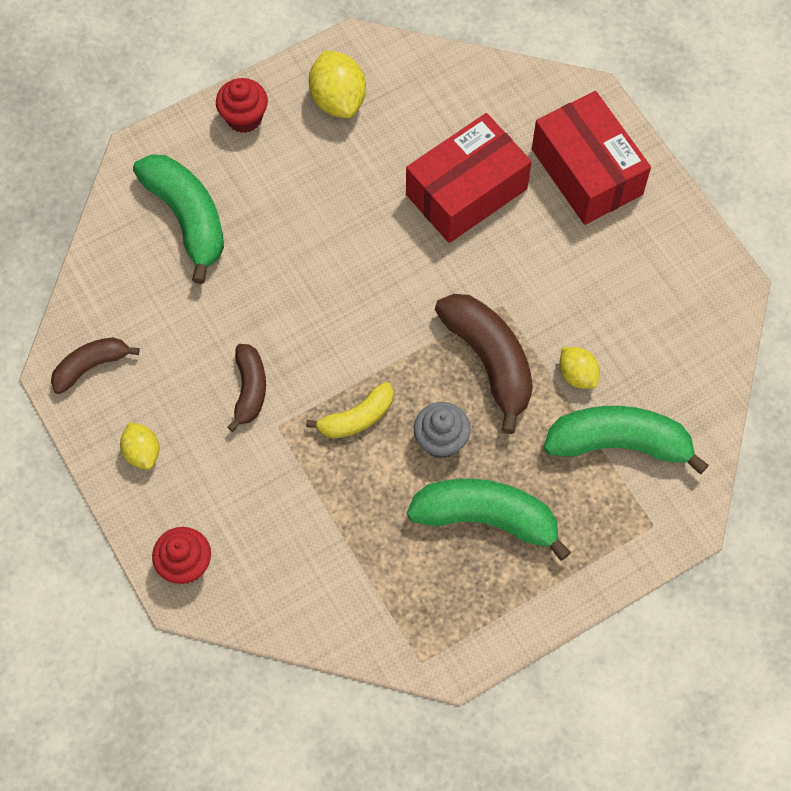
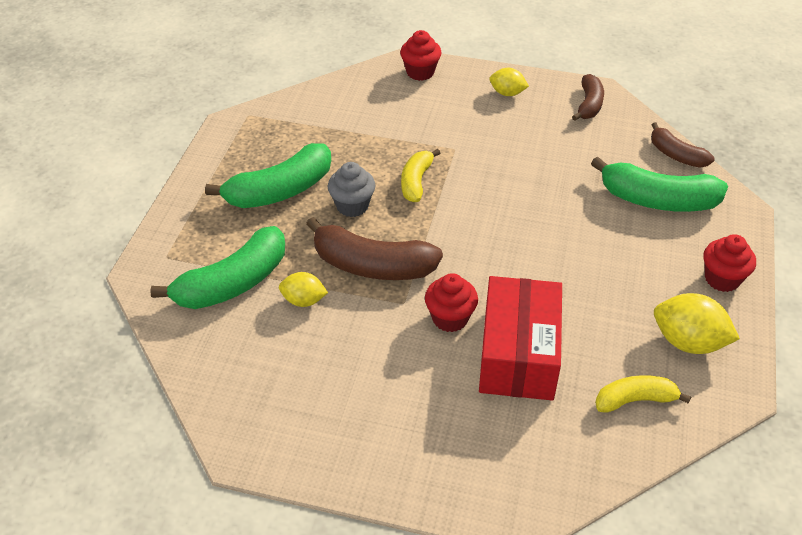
camera: 135 degrees right, 20 degrees down
(250, 389) = (494, 152): brown banana -> brown banana (676, 155)
(429, 97) = (635, 400): none -> yellow banana
(481, 261) = (450, 318): none -> red cupcake
(587, 172) = (450, 445): red box -> none

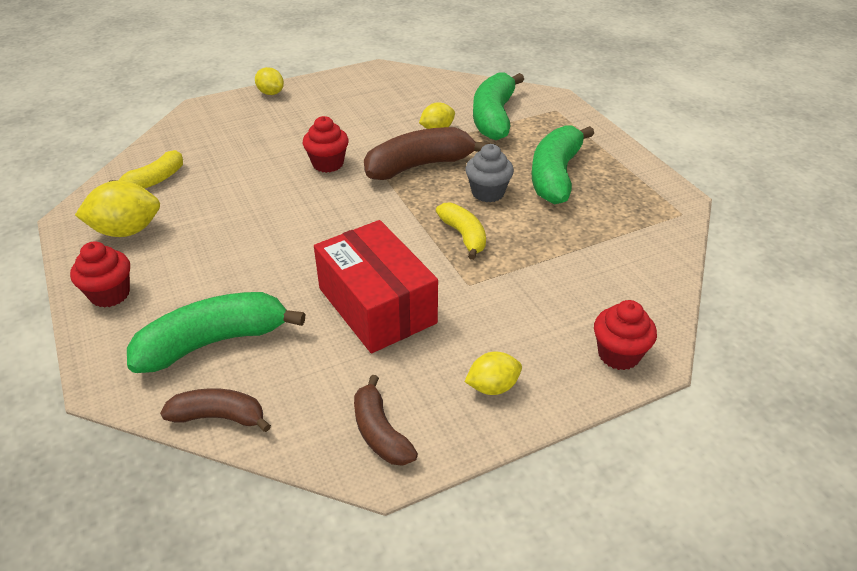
camera: 140 degrees right, 5 degrees down
(413, 489) = (271, 93): none -> yellow lemon
(518, 354) = (259, 167): red box -> red box (376, 305)

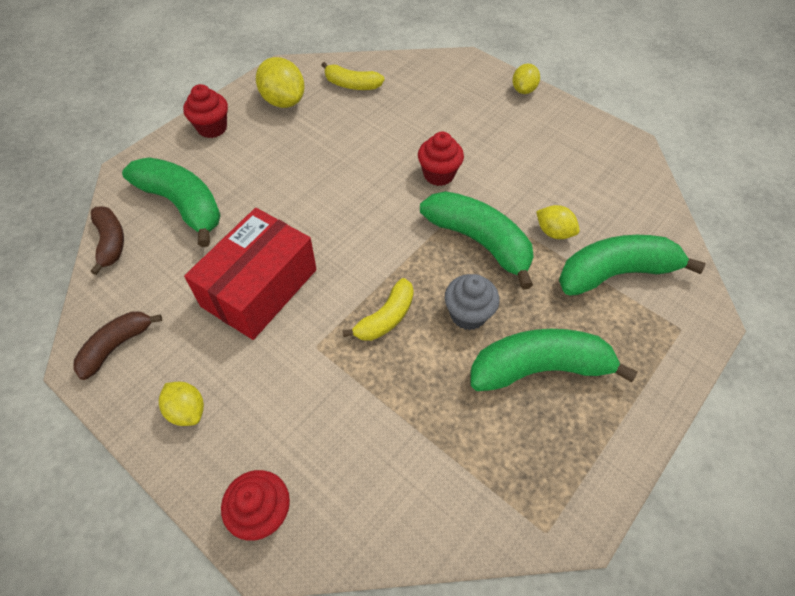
camera: 65 degrees right, 15 degrees up
(419, 166) = (479, 241): brown banana -> green banana

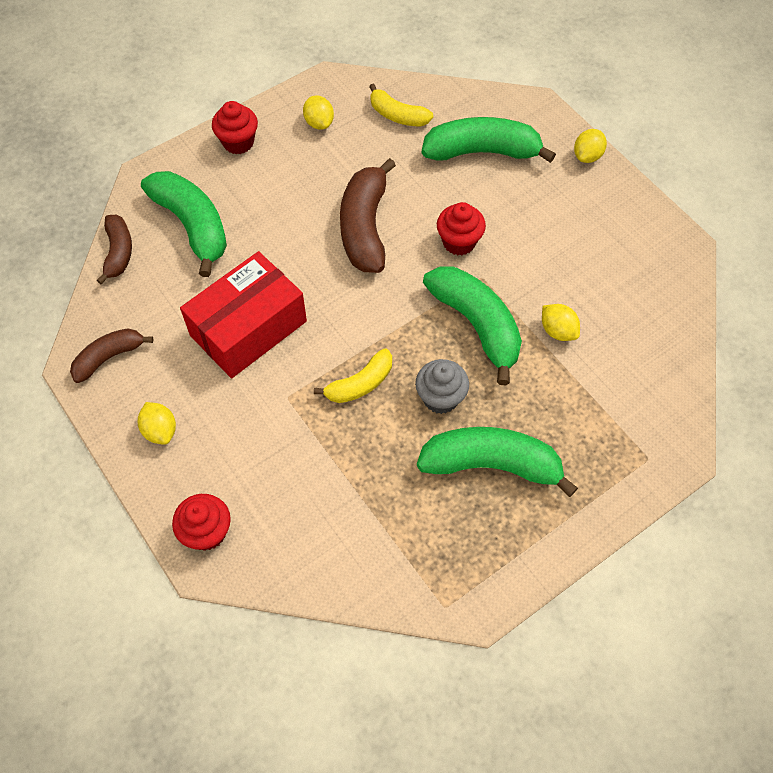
camera: 15 degrees right, 5 degrees up
(283, 101) = (319, 123): yellow lemon -> yellow lemon, size x0.61
(349, 178) = (365, 227): none -> brown banana
(615, 273) = (604, 387): green banana -> green banana (482, 151)

